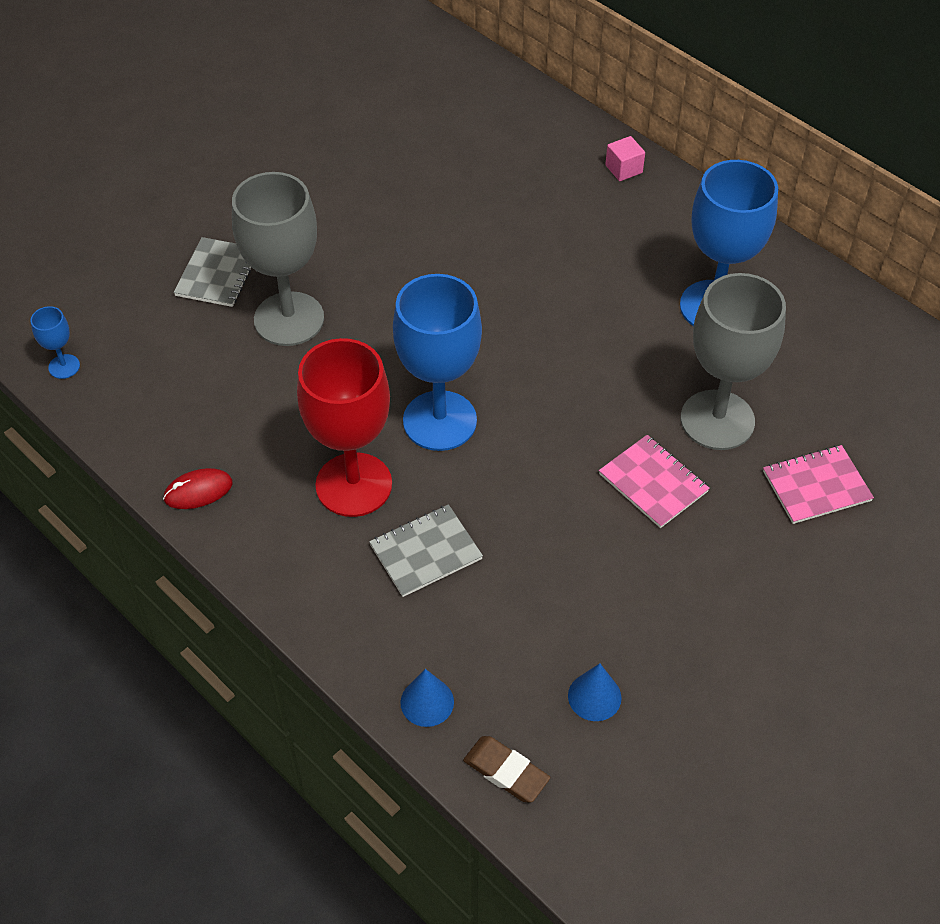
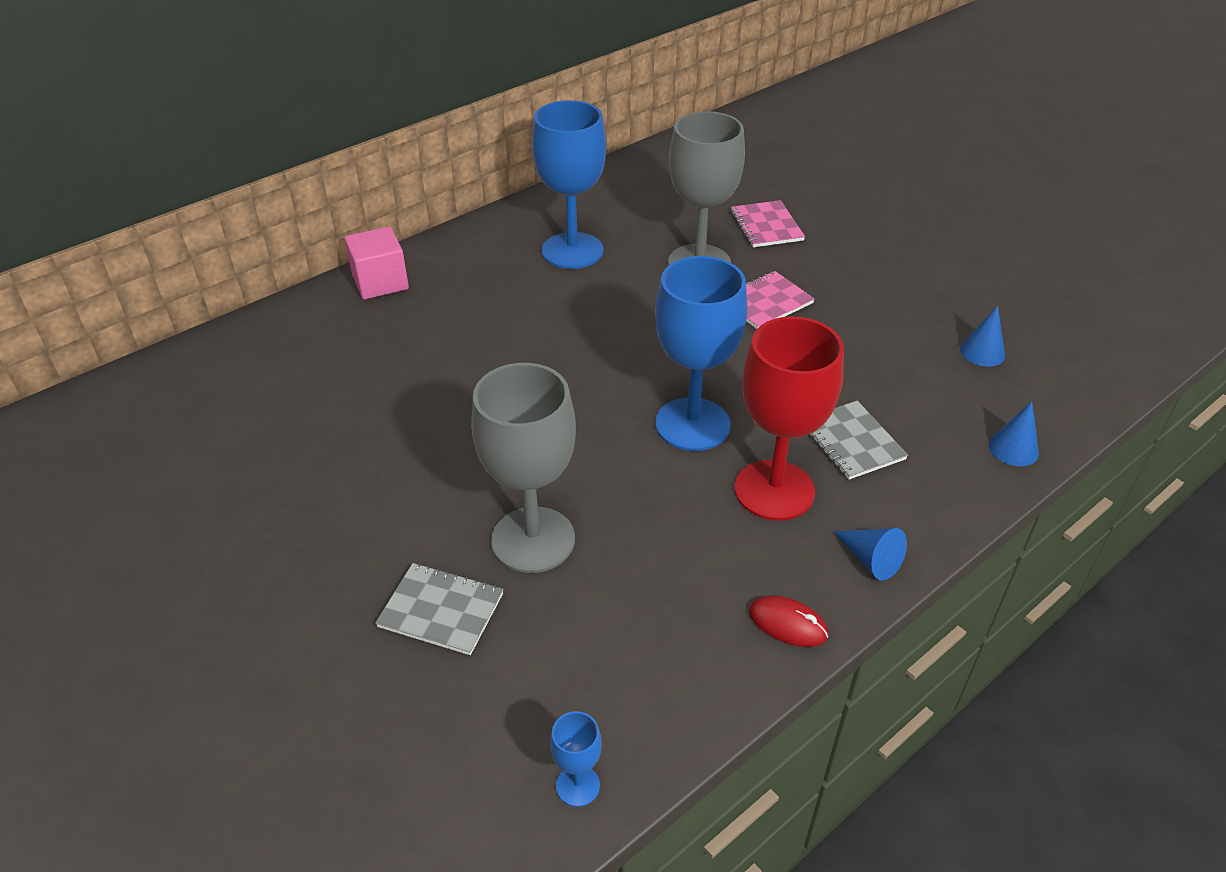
camera: 85 degrees left, 10 degrees down
(198, 491) = (787, 624): red mouse -> red mouse turned 45 degrees counterclockwise
(269, 556) = (870, 559): none -> blue cone
(506, 771) = (1066, 405): brown eraser -> none
(623, 169) = (380, 282): pink cube -> pink cube, size x1.69

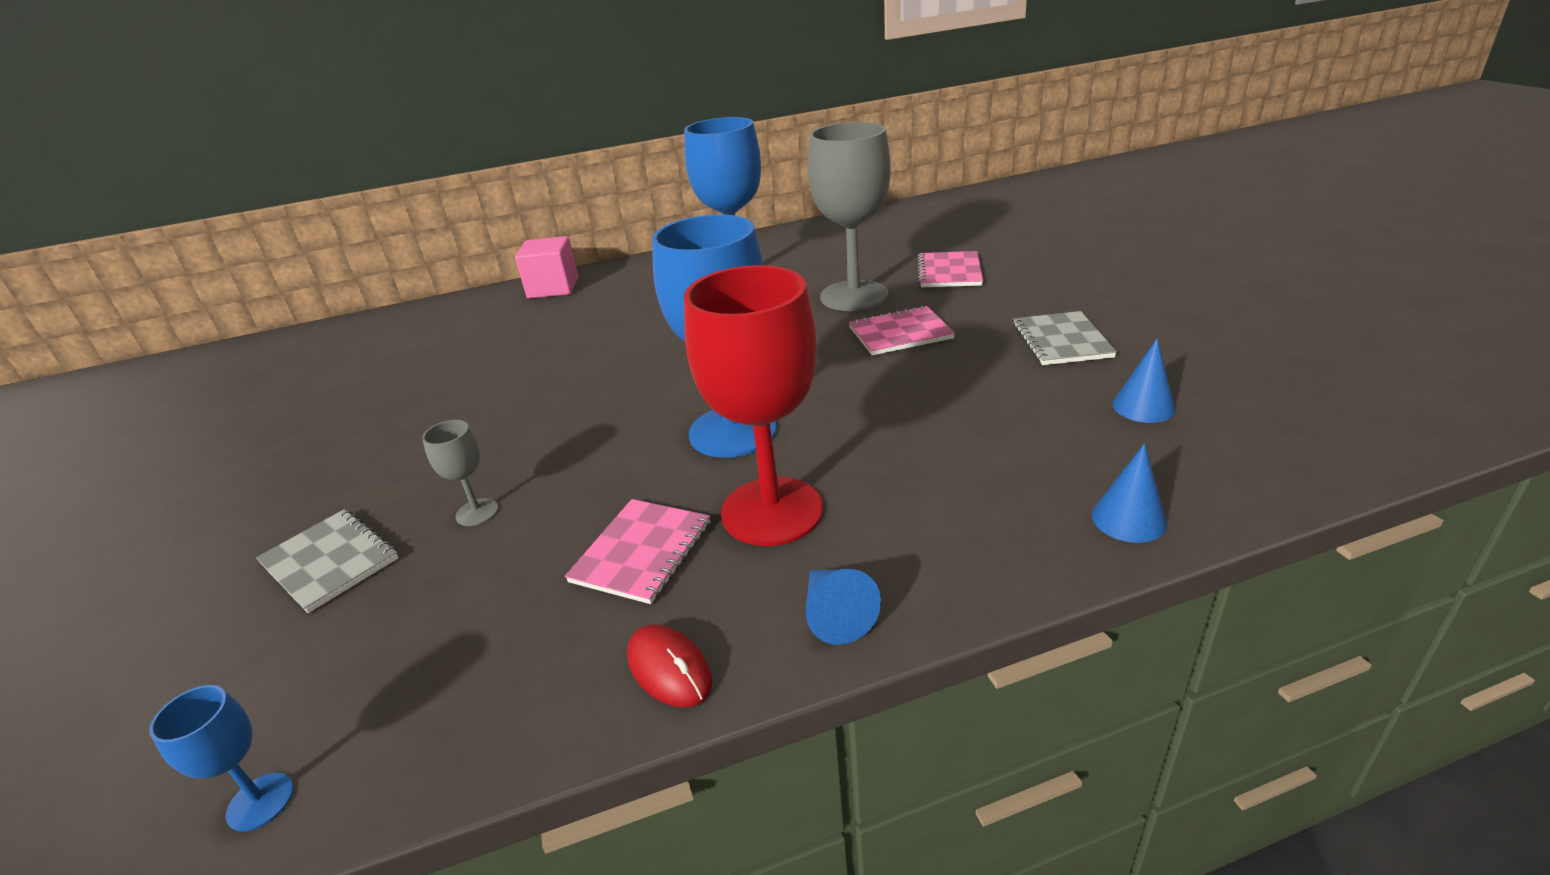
camera: 25 degrees right, 10 degrees down
(533, 540) = (477, 512): grey goblet -> grey goblet, size x0.43
(700, 544) = (641, 552): none -> pink notebook
(852, 442) = (906, 476): grey notebook -> grey notebook (1061, 341)

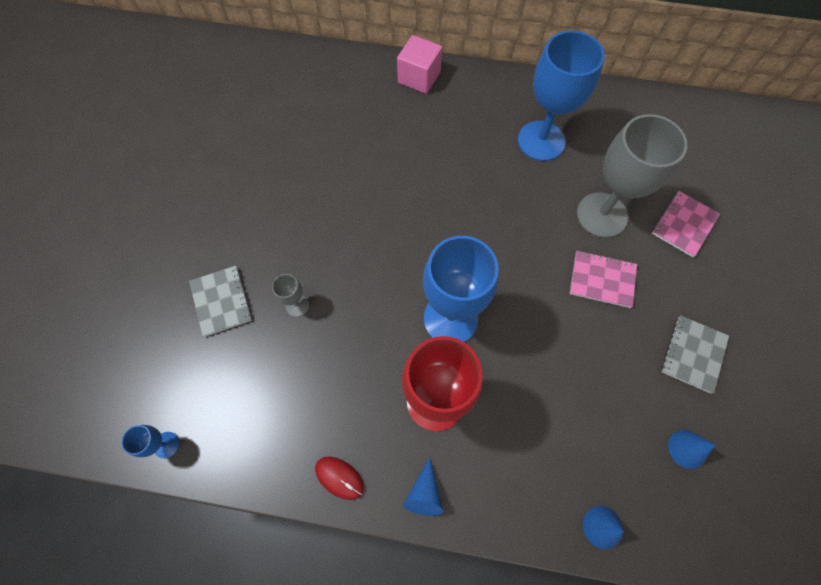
camera: 25 degrees right, 35 degrees up
(641, 552) = (360, 391): pink notebook -> none
(669, 669) = (339, 477): red mouse -> red mouse turned 45 degrees counterclockwise

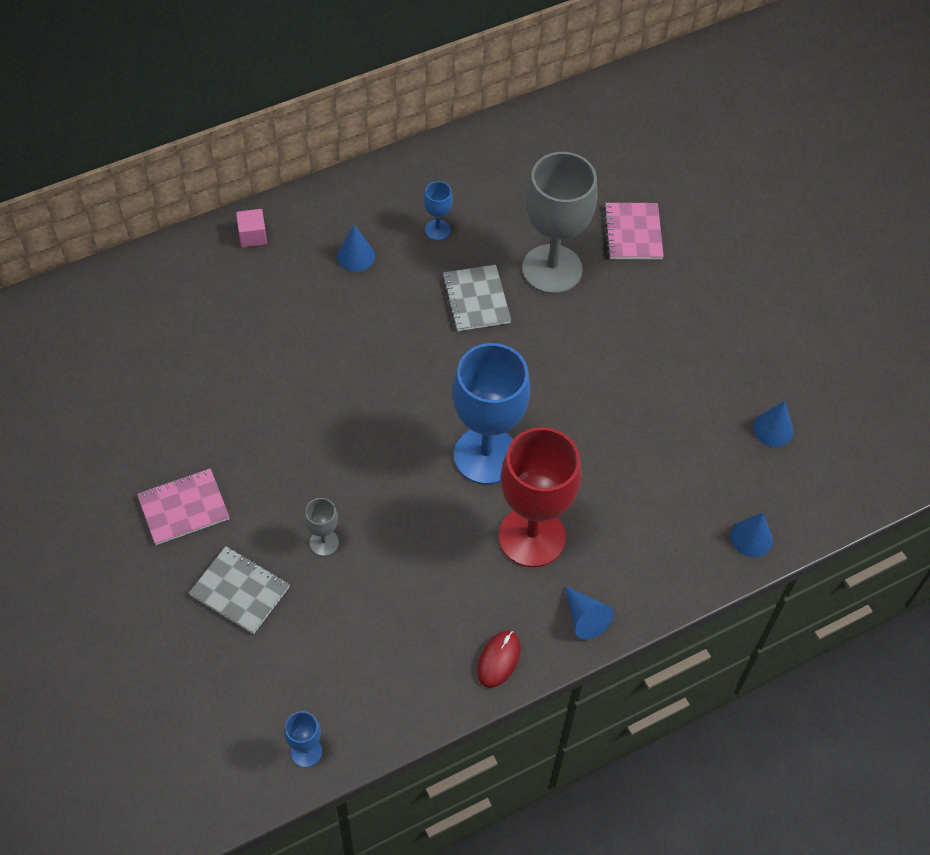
camera: 40 degrees left, 10 degrees down
(339, 477) = (498, 660): red mouse -> red mouse turned 60 degrees counterclockwise
(419, 77) = (252, 236): pink cube -> pink cube, size x0.59
(473, 127) = (356, 256): none -> blue cone
(541, 141) = (437, 230): blue goblet -> blue goblet, size x0.43
(602, 280) = (597, 330): pink notebook -> pink notebook (183, 508)
(693, 354) = (723, 346): grey notebook -> grey notebook (476, 299)

